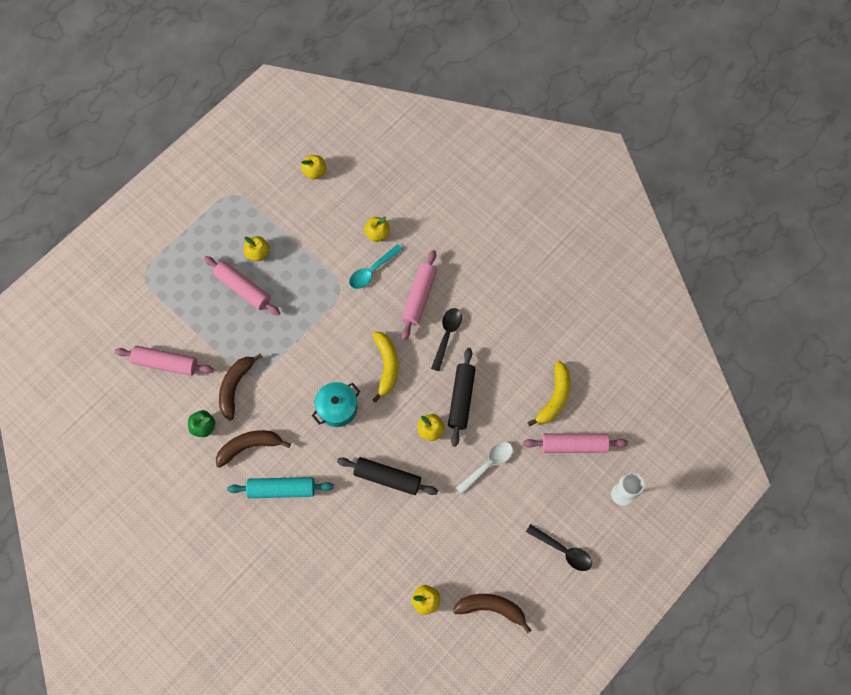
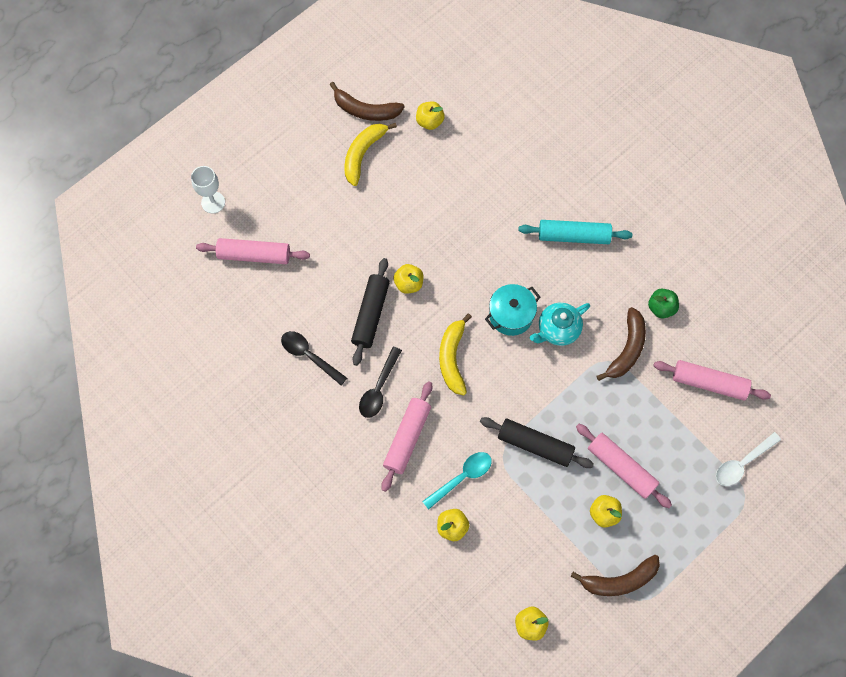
camera: 175 degrees left, 0 degrees up
(249, 446) = (609, 282): brown banana -> brown banana (619, 580)
(296, 399) = (557, 330): none -> turquoise teapot
(387, 477) = (460, 238): black rolling pin -> black rolling pin (535, 445)
(488, 465) = (350, 242): white spoon -> white spoon (742, 463)
(554, 397) = (266, 307): yellow banana -> yellow banana (363, 154)
(563, 550) = (285, 155): black spoon -> black spoon (309, 356)

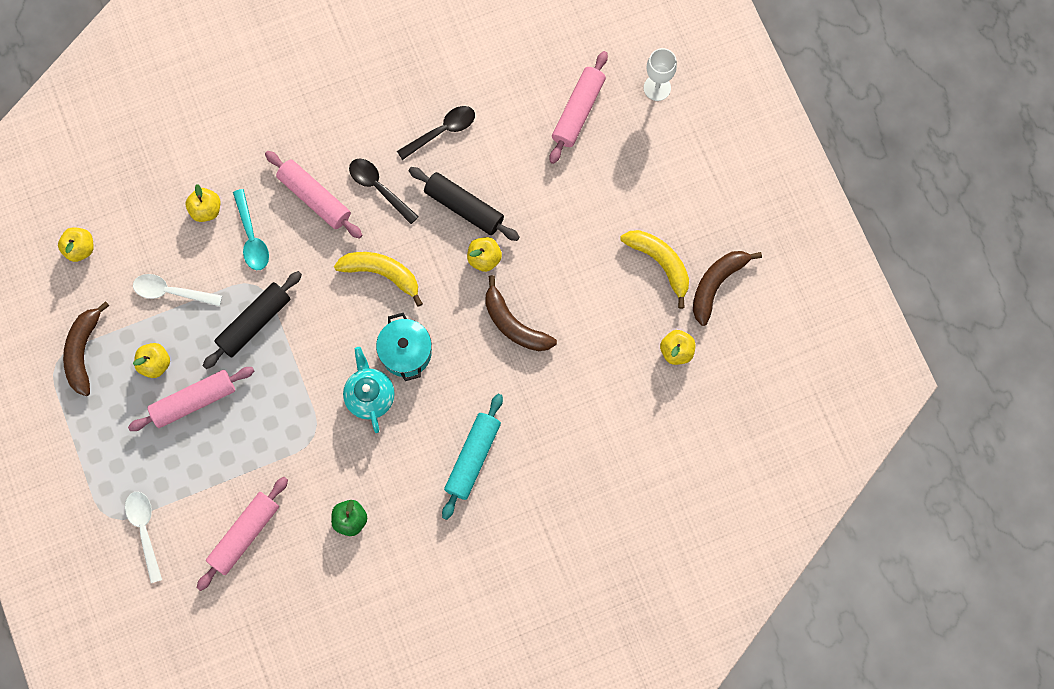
camera: 110 degrees right, 5 degrees up
(536, 526) = (172, 292): none -> white spoon
(627, 349) = (318, 461): brown banana -> brown banana (514, 324)

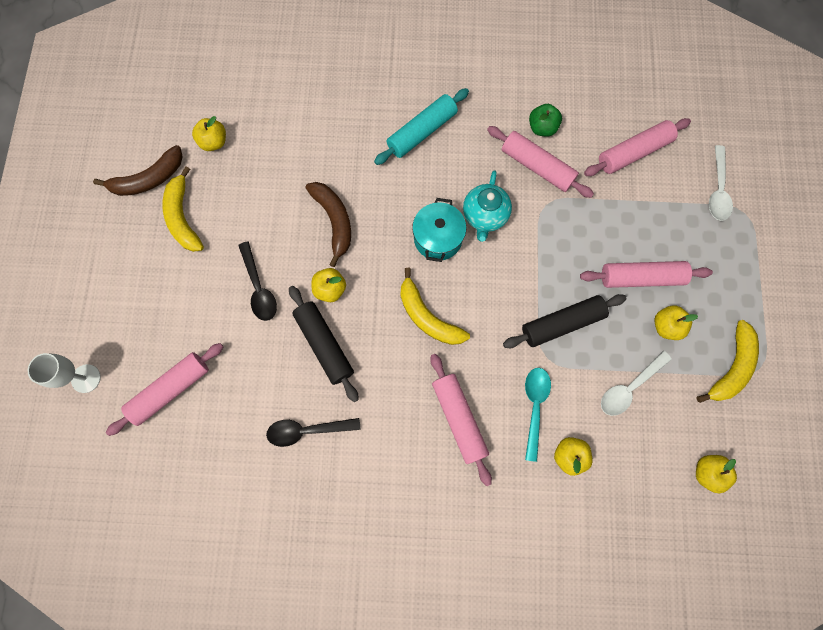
camera: 155 degrees left, 0 degrees up
(83, 352) = (731, 367): brown banana -> yellow banana
(172, 292) = (629, 387): white spoon -> white spoon turned 105 degrees clockwise
(338, 473) = (537, 166): none -> pink rolling pin
(379, 188) = (393, 400): black spoon -> black spoon (259, 287)

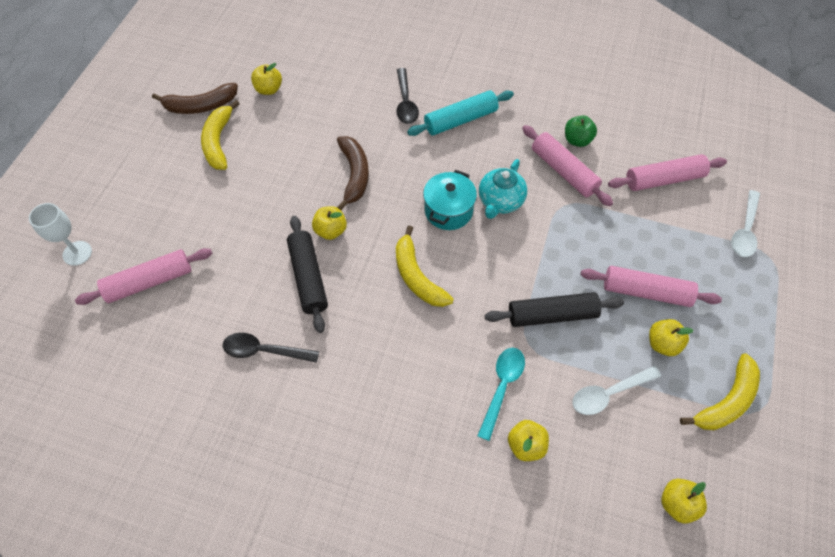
camera: 15 degrees right, 15 degrees down
(259, 287) = (264, 214): black spoon -> black spoon (405, 102)
(459, 419) = (419, 378): pink rolling pin -> none

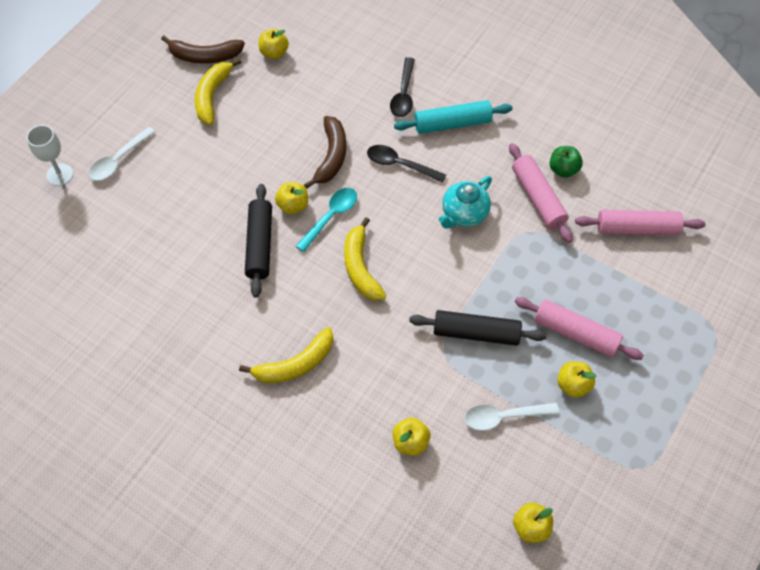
camera: 15 degrees right, 0 degrees up
(149, 282) = (117, 216): pink rolling pin -> none
(265, 351) = (202, 302): black spoon -> black spoon (400, 165)
(448, 210) = (410, 211): turquoise pot -> none
(502, 387) = (406, 387): turquoise spoon -> turquoise spoon (330, 217)
(726, 401) = (614, 451): yellow banana -> yellow banana (295, 364)
(745, 230) = (700, 297): white spoon -> white spoon (119, 160)

